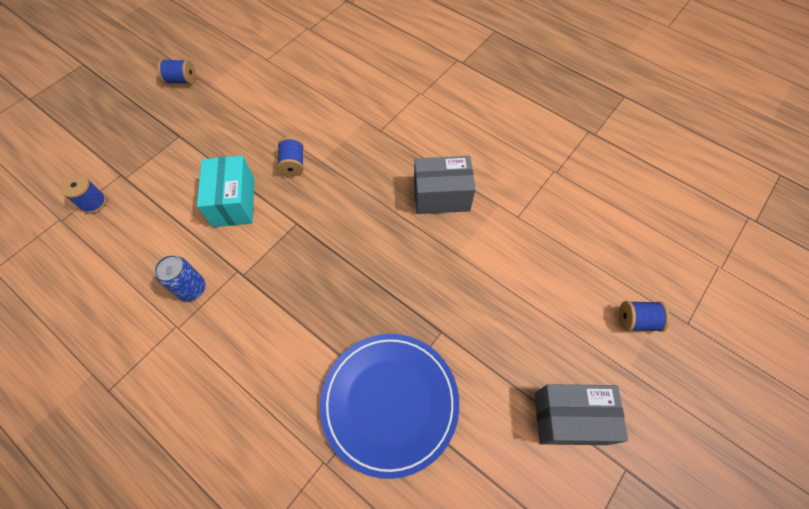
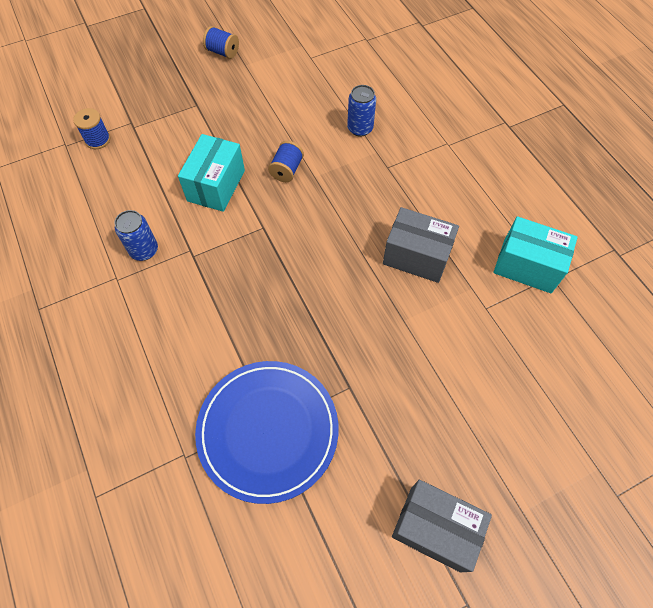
camera: 25 degrees right, 0 degrees up
(340, 106) = (360, 128): none -> blue can
(531, 169) = (527, 266): none -> turquoise box
(636, 320) = (559, 467): blue spool -> none

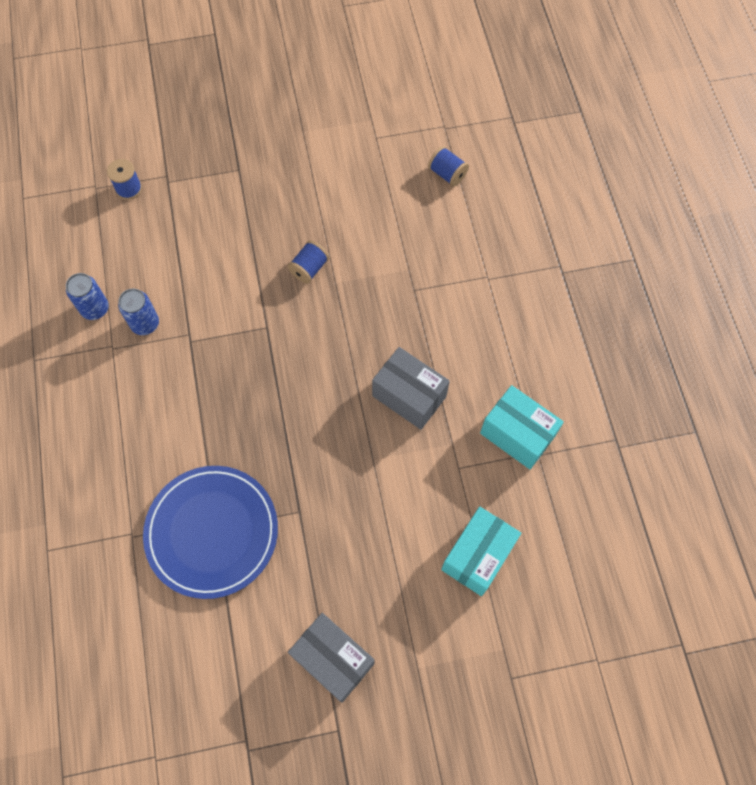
camera: 15 degrees right, 5 degrees up
(216, 185) = (233, 269): turquoise box -> turquoise box (478, 556)
(223, 52) = (283, 110): blue spool -> blue spool (447, 174)
(360, 128) = (400, 237): blue can -> blue can (95, 309)

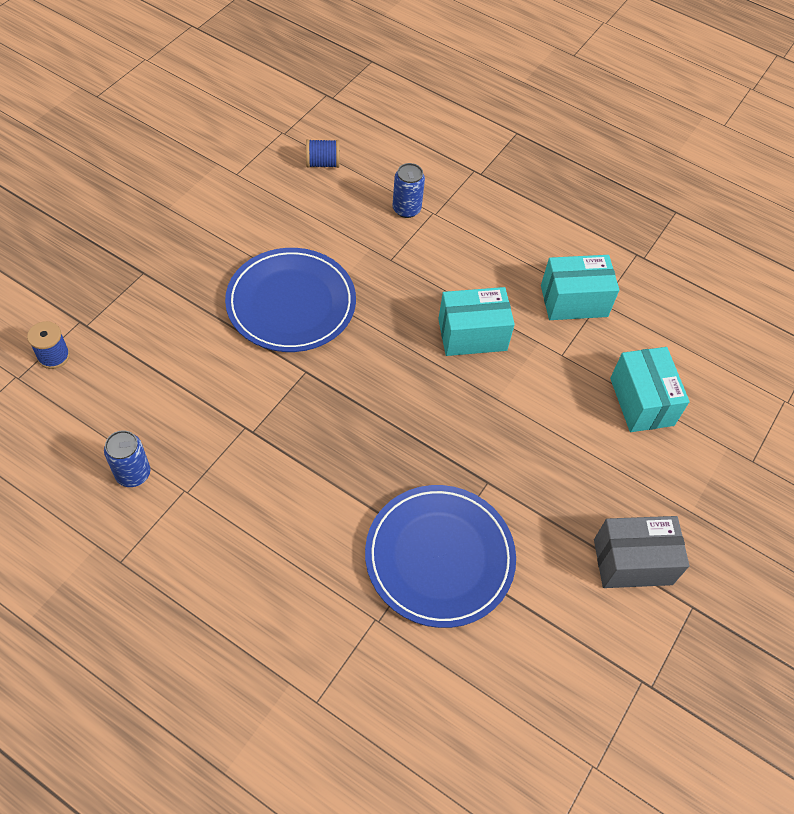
camera: 50 degrees left, 10 degrees down
(145, 324) = (195, 449): blue can -> blue can (406, 209)
(309, 268) = (291, 303): blue spool -> blue plate
(409, 396) = (472, 335): grey box -> turquoise box

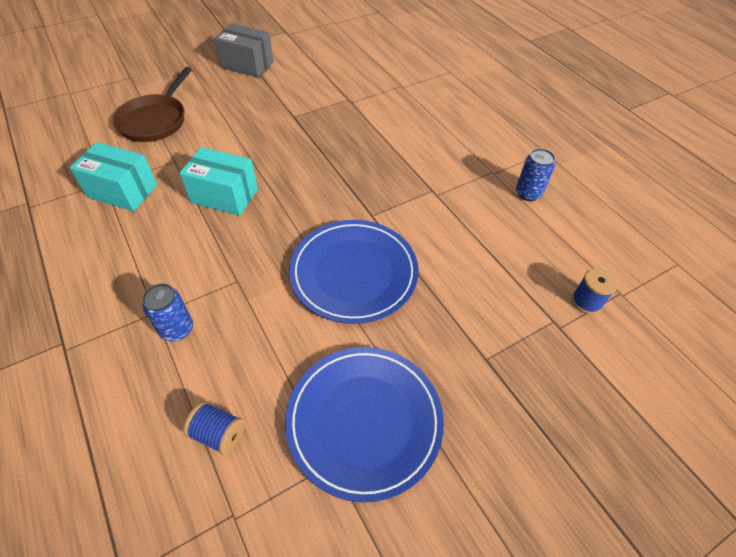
camera: 150 degrees left, 5 degrees down
(439, 557) = (350, 97): blue plate -> blue plate (364, 421)
(641, 401) = (155, 120): turquoise box -> brown pan

